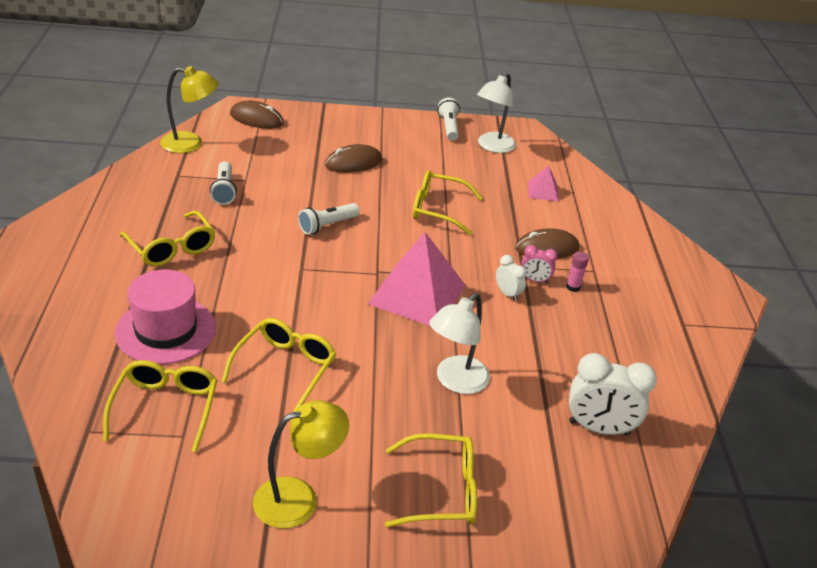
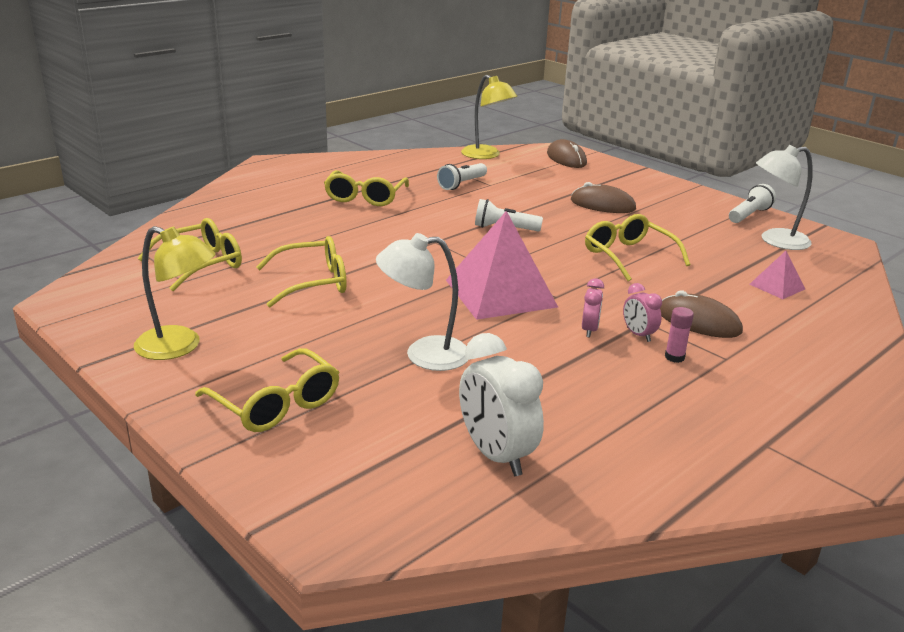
camera: 50 degrees right, 10 degrees down
(166, 330) = (279, 231): pink hat -> none
(507, 294) = (589, 330): white clock -> pink clock

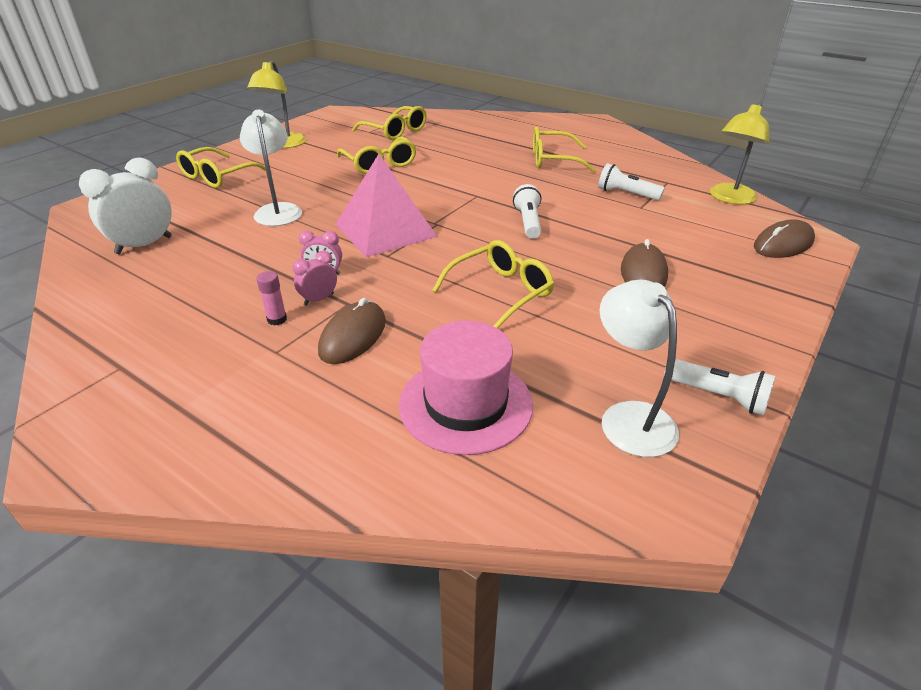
camera: 80 degrees right, 10 degrees up
(777, 286) = (465, 404): pink pyramid -> pink hat

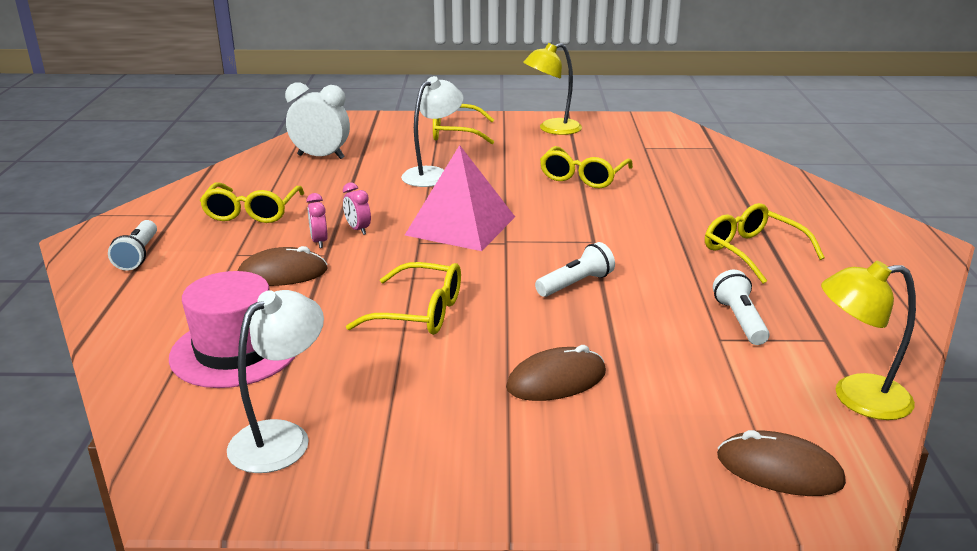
camera: 55 degrees right, 10 degrees down
(277, 319) = (276, 238): pink glue stick -> none
(319, 299) = (319, 242): pink clock -> pink clock turned 120 degrees counterclockwise
(395, 131) = (667, 157): yellow glasses -> yellow glasses (252, 212)
(718, 396) = (359, 484): white flashlight -> white flashlight (138, 255)

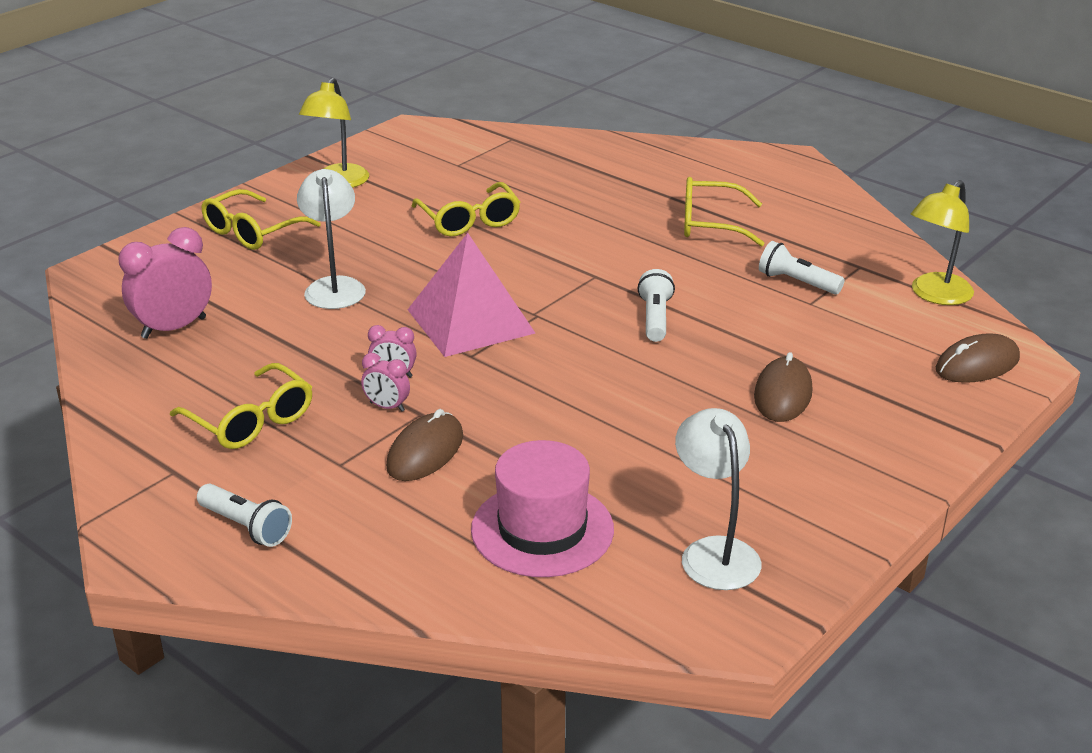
camera: 50 degrees left, 5 degrees up
(321, 157) = (174, 328): white clock -> pink clock
(420, 312) = (602, 409): yellow glasses -> none

